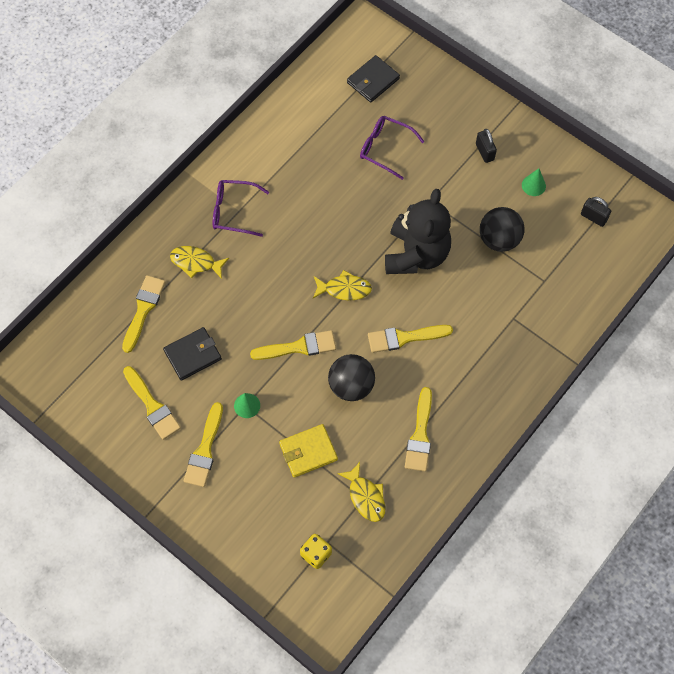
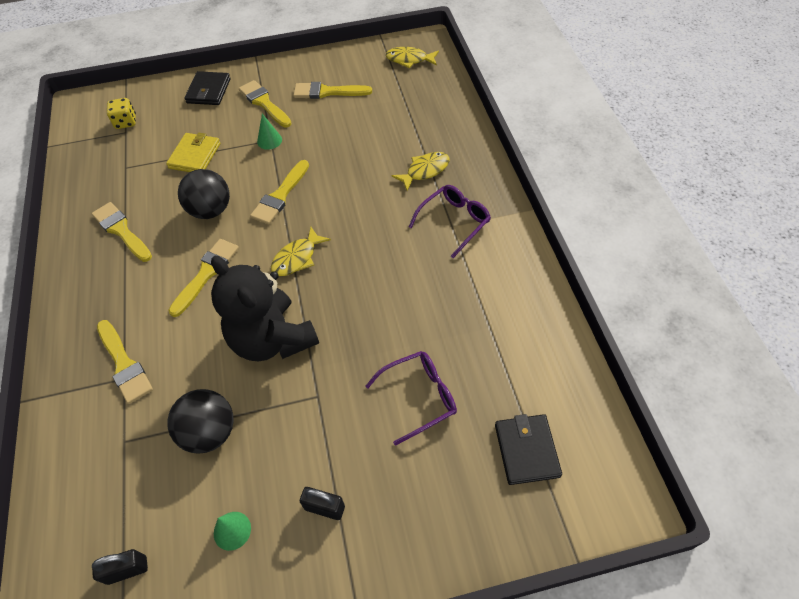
camera: 130 degrees right, 10 degrees down
(143, 310) = (411, 121): yellow brush -> yellow brush (124, 364)
(193, 355) = (343, 130): black wallet -> black wallet (208, 91)
(365, 496) = (124, 169): yellow fish -> yellow fish (409, 60)

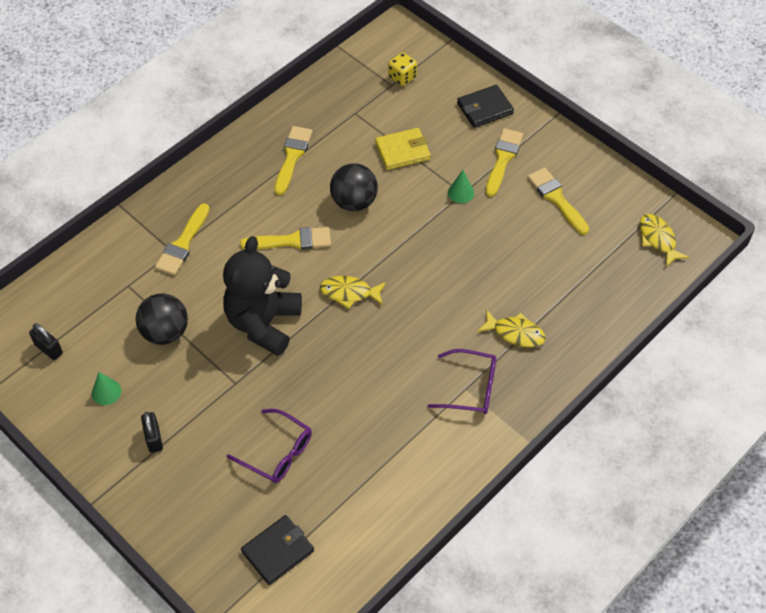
camera: 55 degrees right, 0 degrees up
(280, 195) = (405, 240): yellow brush -> none

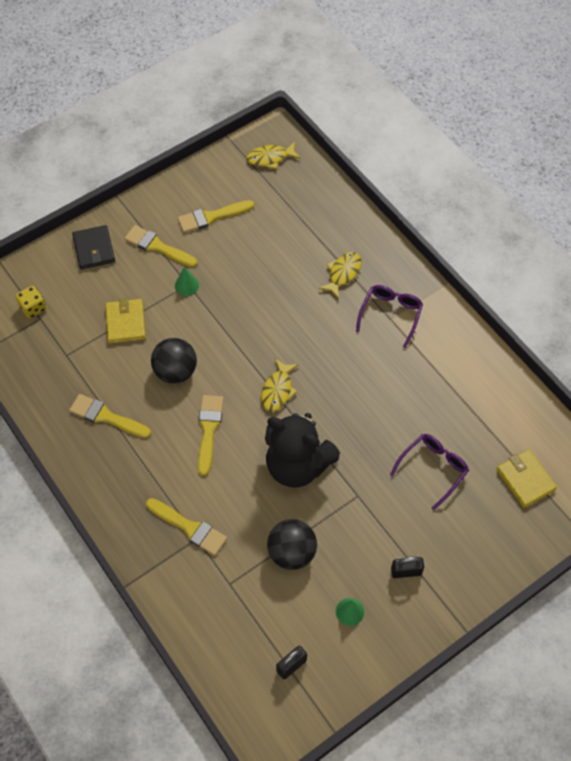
camera: 80 degrees left, 5 degrees up
(278, 551) = (525, 479): black wallet -> yellow wallet

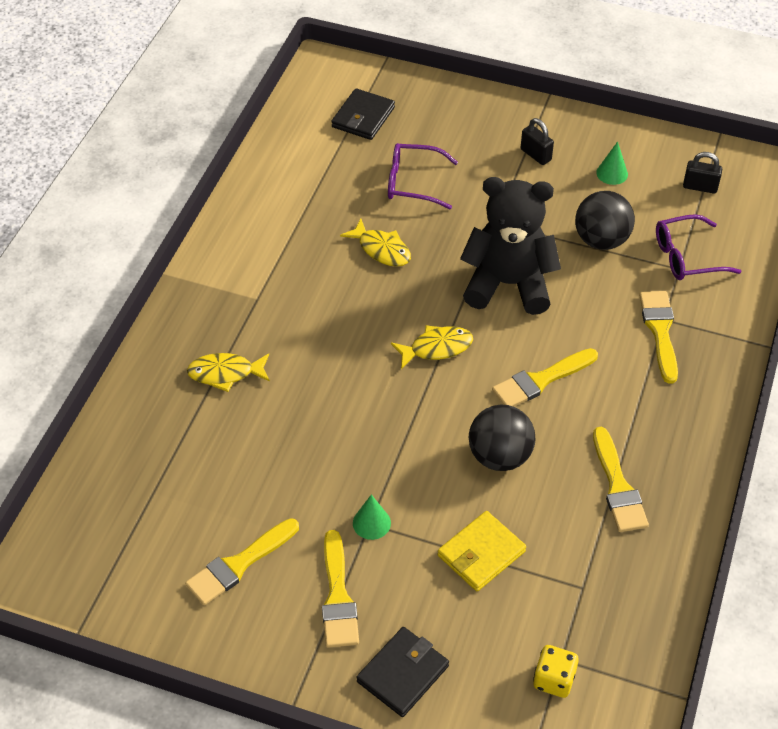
camera: 125 degrees left, 10 degrees down
(212, 217) = (239, 564): yellow brush -> yellow brush turned 105 degrees clockwise
(270, 158) = (82, 558): yellow fish -> yellow fish (381, 249)
(297, 465) = (508, 284): black teddy bear -> black teddy bear turned 75 degrees counterclockwise
(391, 314) = (250, 301): purple glasses -> purple glasses (686, 257)
(525, 479) = (363, 117): yellow wallet -> black wallet

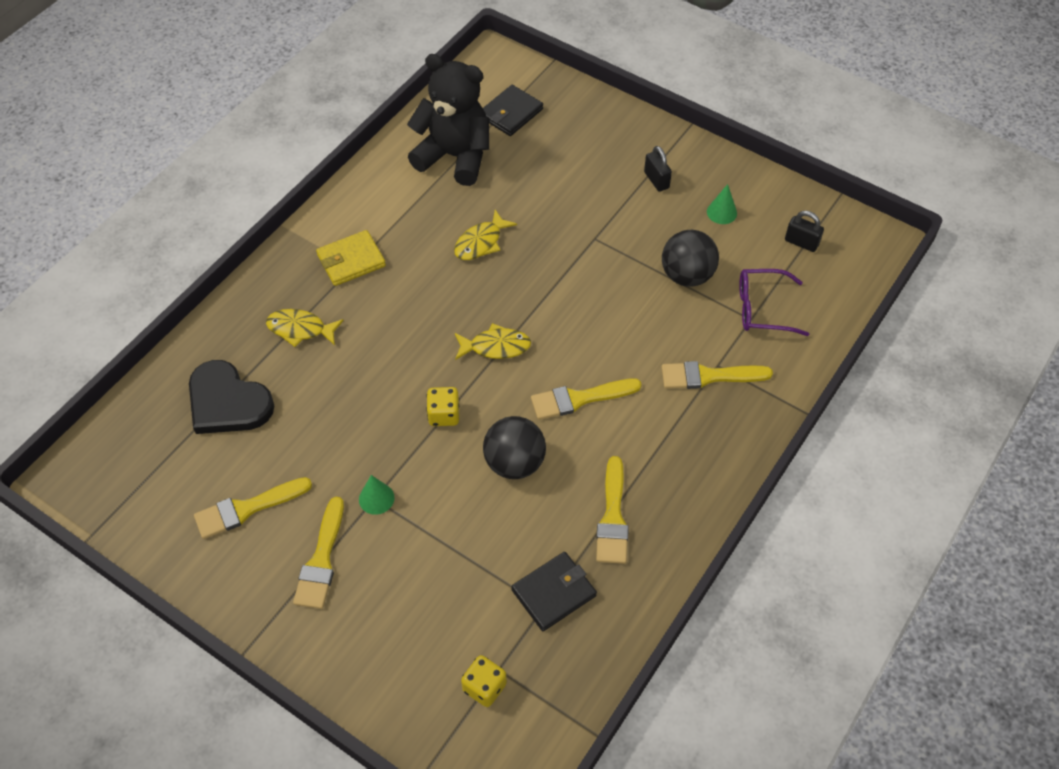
camera: 15 degrees right, 5 degrees up
(176, 463) = (227, 402): none -> black heart
(381, 249) = (481, 242): yellow fish -> yellow fish turned 75 degrees clockwise
(403, 674) = (351, 646): black wallet -> black wallet (554, 593)
(409, 426) = (444, 415): none -> yellow dice
(412, 183) = (532, 184): purple glasses -> none
(481, 553) = (463, 551): yellow wallet -> yellow wallet (351, 260)
(508, 284) = (584, 300): black teddy bear -> black teddy bear (455, 157)
(660, 331) = (709, 376): yellow brush -> yellow brush turned 105 degrees counterclockwise

